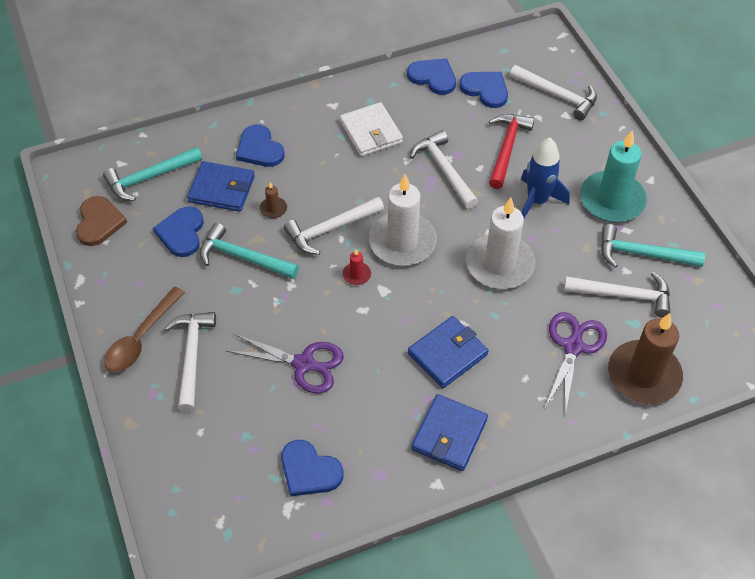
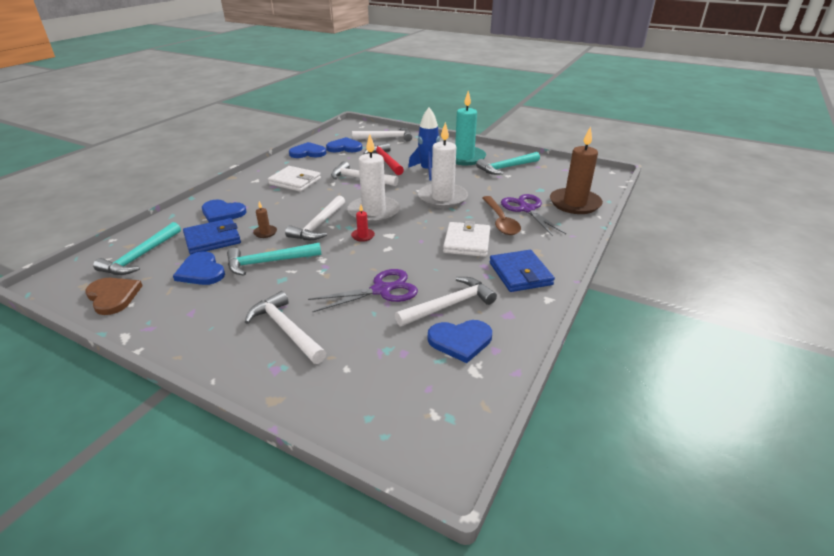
camera: 40 degrees left, 20 degrees down
(141, 338) = (226, 342): brown spoon -> brown spoon (500, 221)
(447, 354) = (467, 242): blue wallet -> white wallet
(623, 295) = (520, 183): white hammer -> white hammer (449, 305)

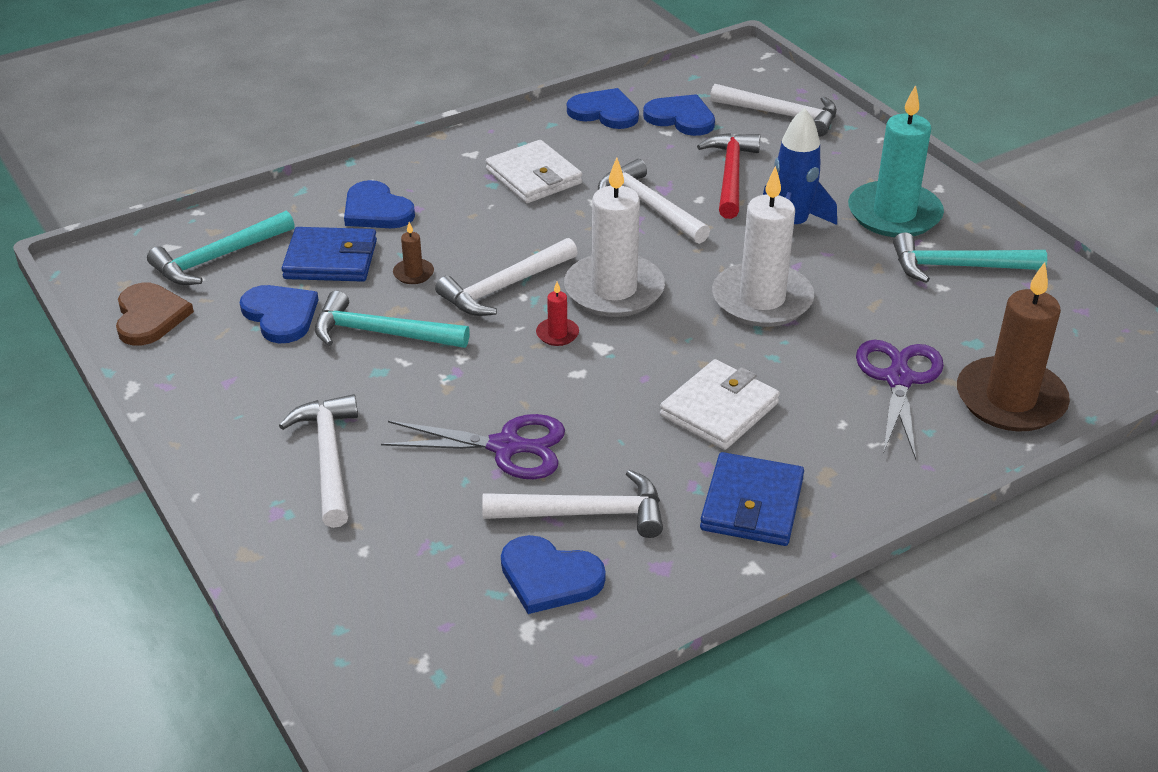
camera: 30 degrees right, 5 degrees up
(201, 271) = (280, 315): blue heart -> blue heart turned 150 degrees clockwise
(500, 221) = (821, 388): brown spoon -> none

